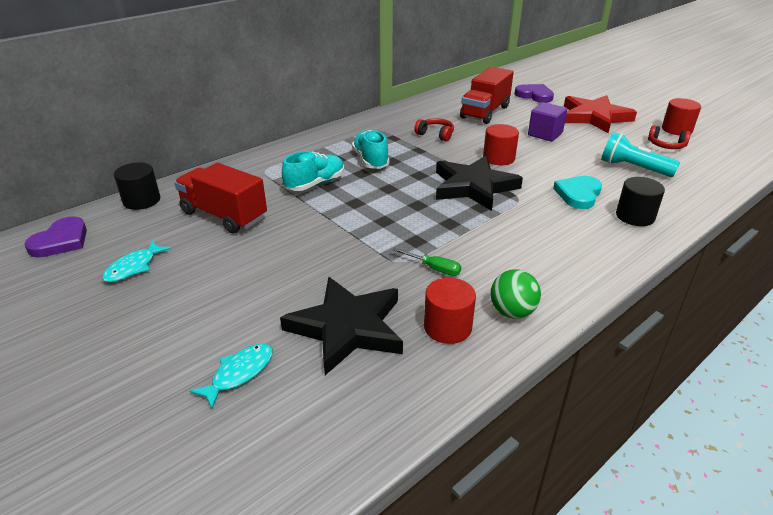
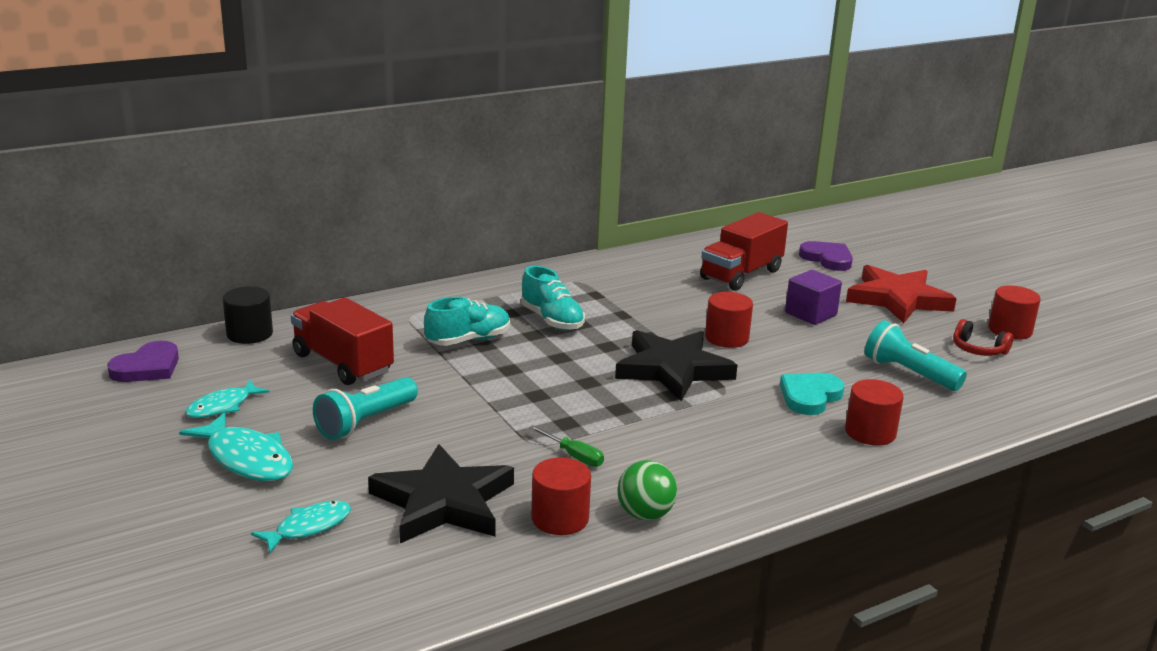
camera: 10 degrees right, 10 degrees down
(166, 314) = (247, 459): none -> turquoise fish
(258, 264) = (365, 422): none -> turquoise flashlight
(370, 160) = (552, 320): turquoise shoe -> turquoise shoe turned 150 degrees clockwise
(435, 135) = (655, 297): red headphones -> none
(635, 216) = (870, 432): black cylinder -> red cylinder

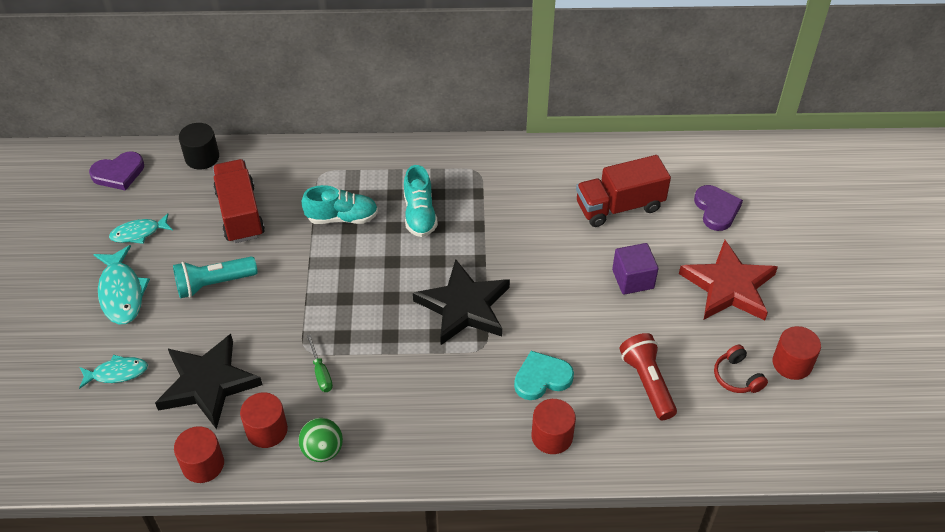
camera: 30 degrees right, 25 degrees up
(726, 338) = (537, 284): red cylinder -> red cylinder (203, 464)
(909, 373) = (647, 383): turquoise flashlight -> red flashlight

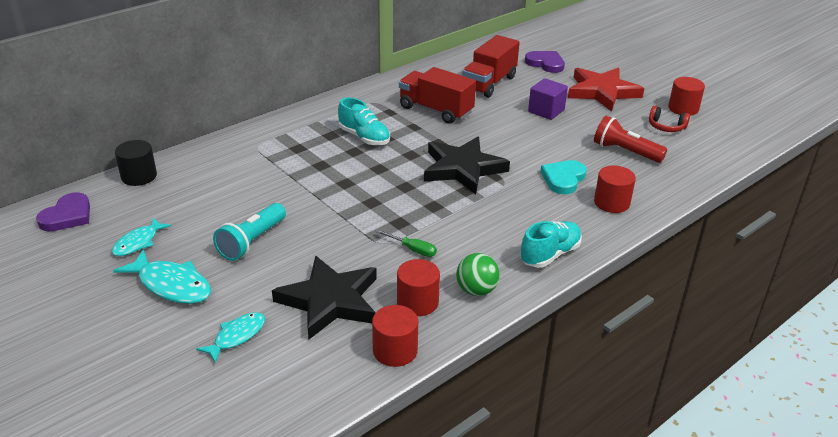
camera: 40 degrees left, 15 degrees down
(240, 214) = (219, 193): red truck -> red truck (436, 110)
(342, 217) = (308, 162): turquoise shoe -> turquoise shoe (550, 254)

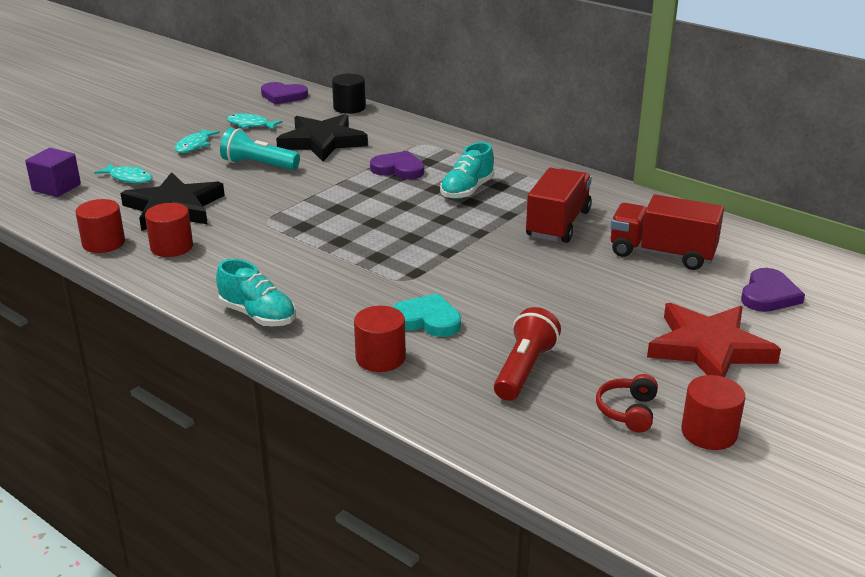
camera: 80 degrees right, 5 degrees down
(171, 285) = (194, 145): turquoise fish -> turquoise fish, size x0.64
(306, 164) = (398, 169): none -> purple heart
(412, 249) = (257, 237): green screwdriver -> none
(463, 168) = (424, 251): black star -> black star (322, 142)
(476, 290) = (191, 275): green ball -> none
(546, 111) = (609, 301): purple cube -> purple cube (56, 188)

